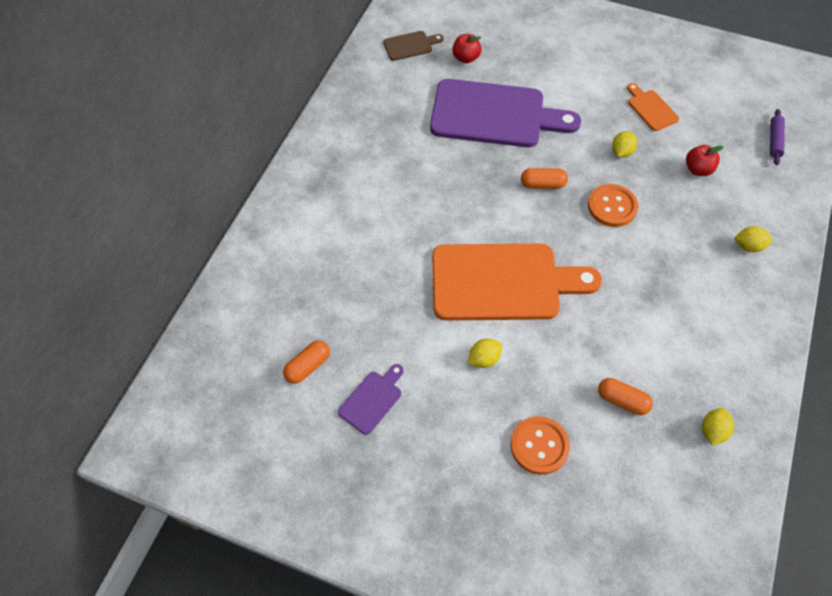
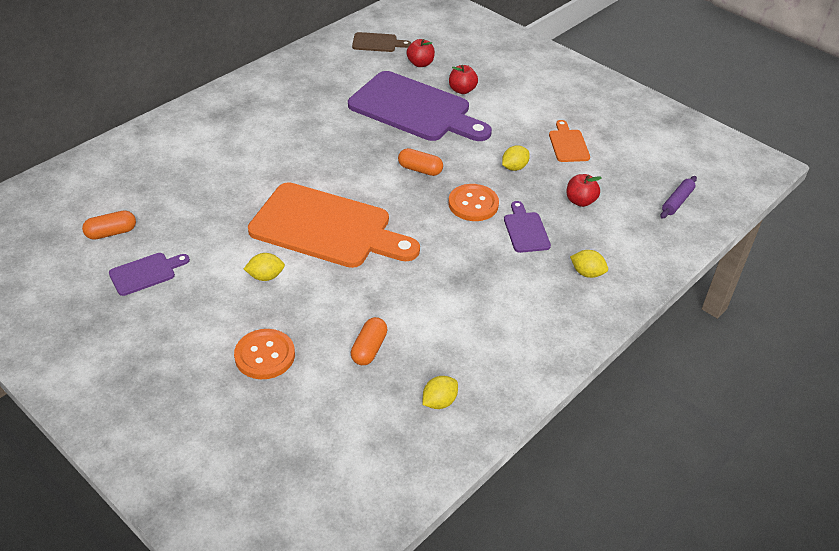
camera: 20 degrees right, 15 degrees down
(522, 77) = (462, 90): none -> red apple
(622, 400) = (369, 349): orange capsule -> orange capsule turned 60 degrees clockwise
(672, 219) = (525, 230): none -> purple cutting board

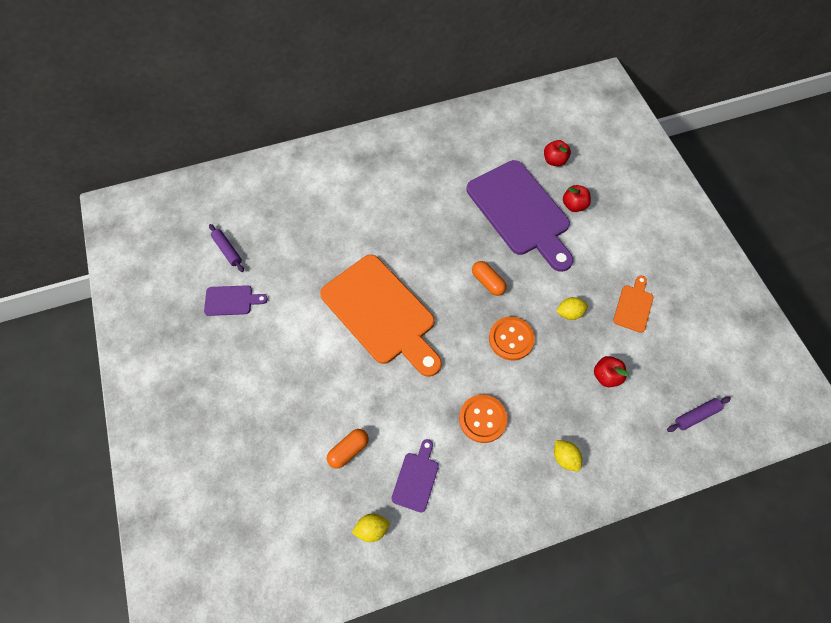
camera: 30 degrees right, 20 degrees up
(111, 233) = (227, 250): orange capsule -> purple rolling pin
(265, 276) = (311, 342): yellow lemon -> none
(265, 355) = (272, 419): orange button -> orange button (482, 419)
(377, 43) = (530, 122): brown cutting board -> none
(525, 230) = (539, 387): purple cutting board -> purple cutting board (416, 478)

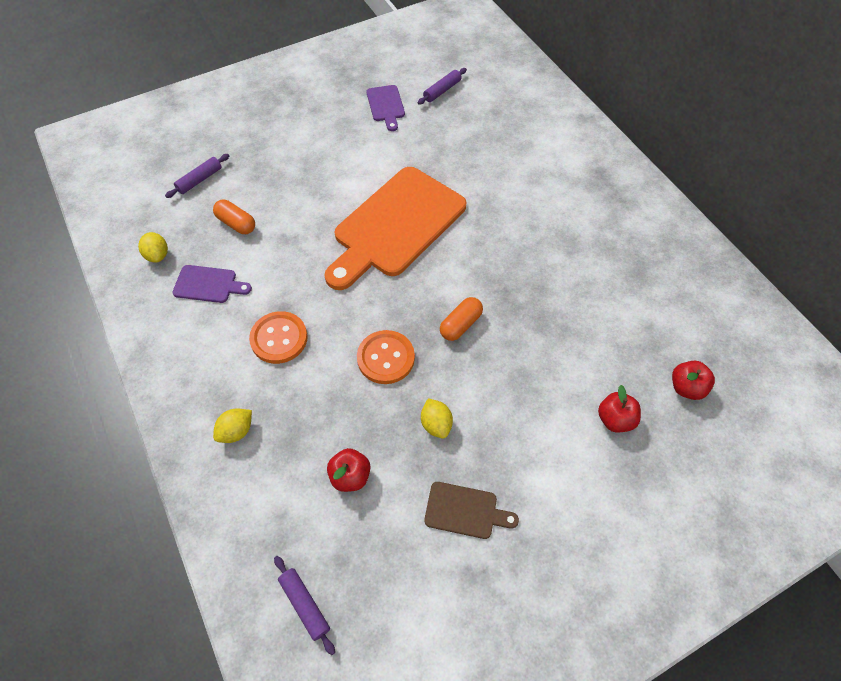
camera: 80 degrees right, 5 degrees down
(282, 486) = (200, 180): none -> purple rolling pin
(520, 212) = (580, 352): purple cutting board -> none
(633, 306) = (465, 511): orange cutting board -> brown cutting board

